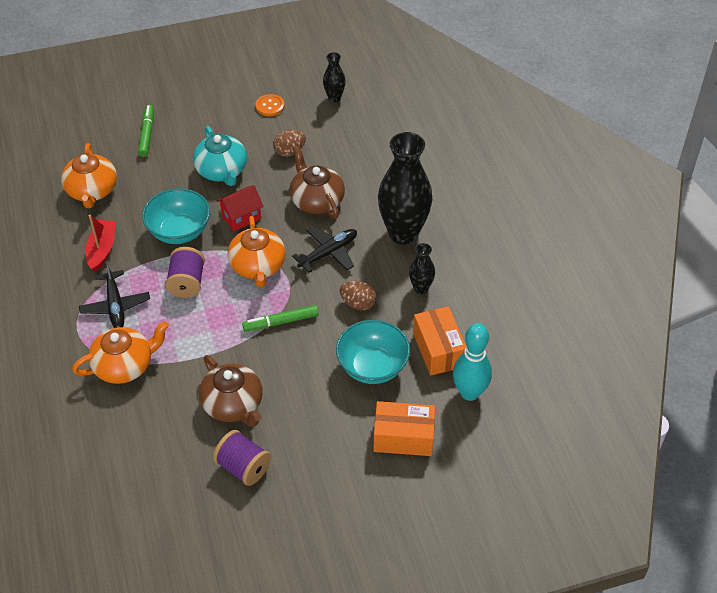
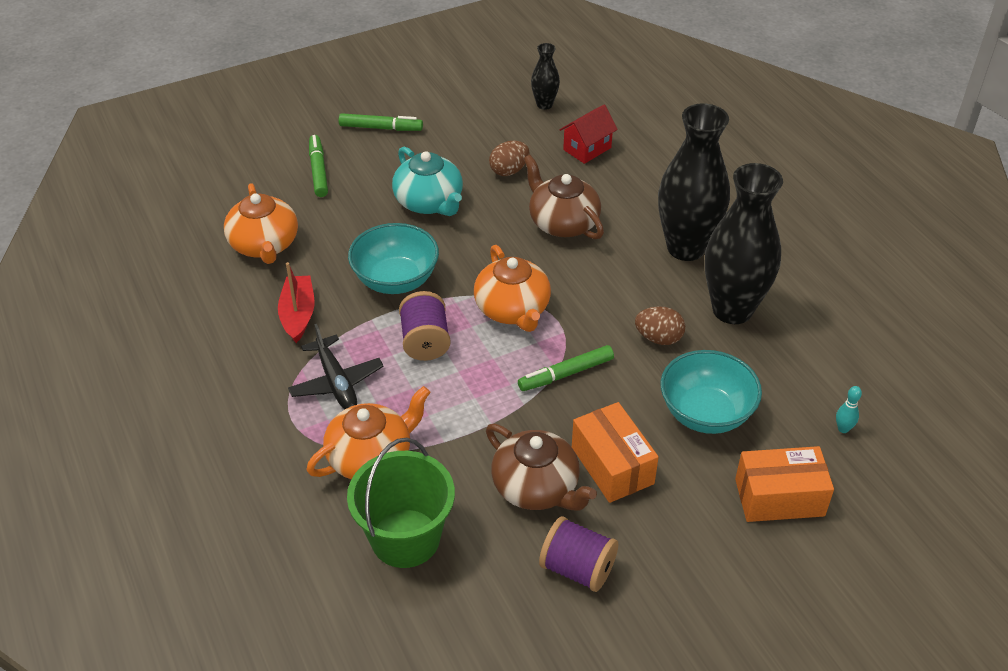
camera: 10 degrees left, 5 degrees down
(132, 428) = (405, 538): none -> green bucket
(203, 103) = (381, 128): none -> green marker
(241, 217) = (472, 253): red house -> red house (587, 149)
(270, 106) = (467, 122): orange button -> none
(328, 253) = (599, 282): black plane -> none
(421, 288) = (732, 310): black vase -> black vase, size x2.13
(438, 350) = (783, 381): orange box -> orange box (612, 465)
(469, 393) = (843, 429): turquoise bowling pin -> turquoise bowling pin, size x0.43

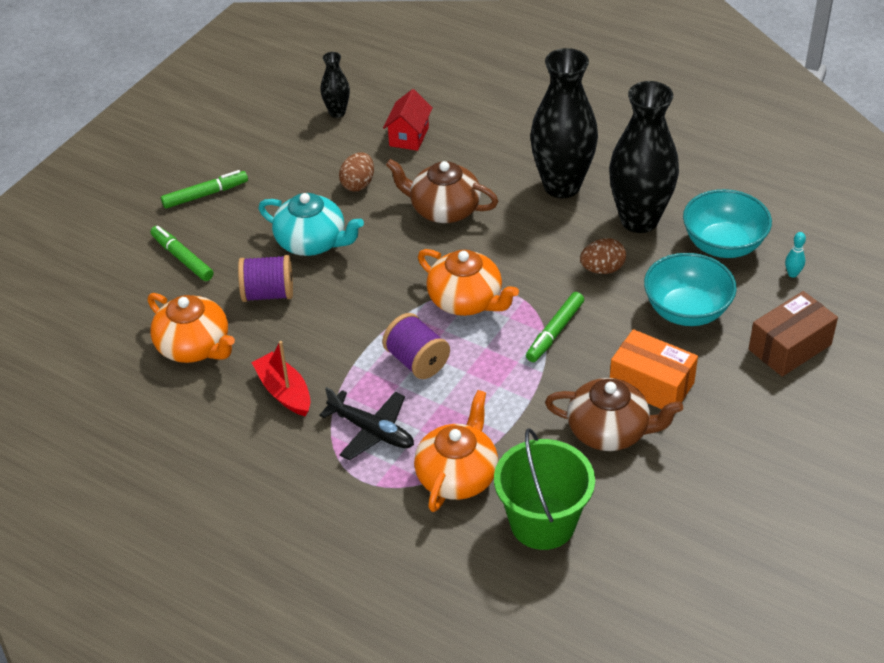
camera: 30 degrees left, 0 degrees up
(395, 280) = (344, 322): turquoise bowl -> turquoise bowl (723, 245)
(577, 568) = (692, 474): purple spool -> purple spool (268, 294)
(779, 497) = (790, 347): orange box -> brown box

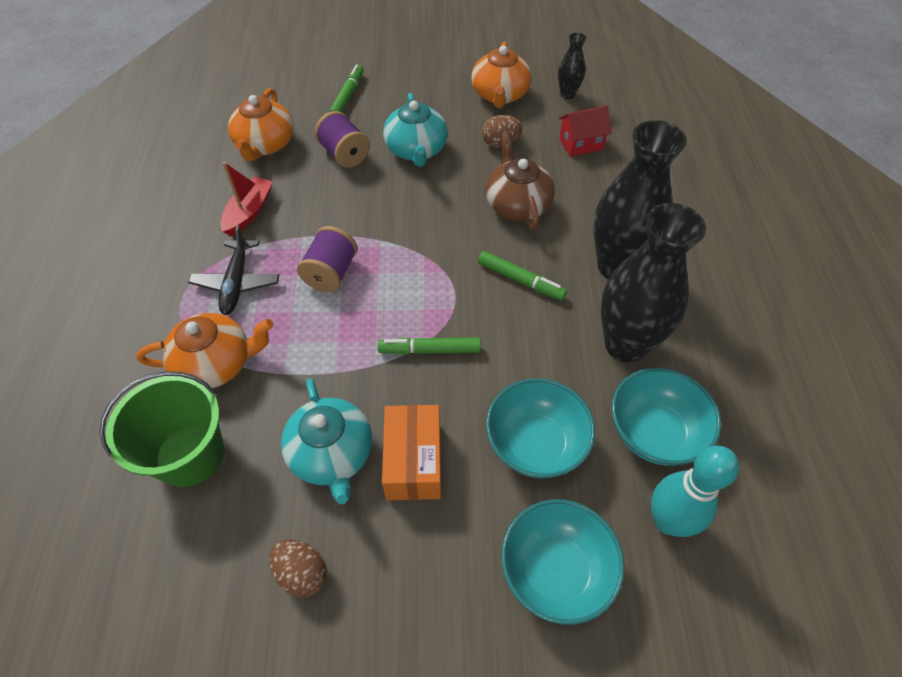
camera: 55 degrees right, 10 degrees up
(205, 194) = (419, 75): green marker -> green marker (520, 280)
(466, 300) = (423, 270): orange teapot -> orange teapot (500, 95)
(602, 269) = (536, 347): brown egg -> brown egg (302, 573)
(609, 431) = (332, 454): brown teapot -> turquoise teapot
(790, 347) = (555, 571): brown box -> turquoise bowl
(792, 274) = (668, 521): turquoise bowling pin -> turquoise bowling pin, size x2.34

